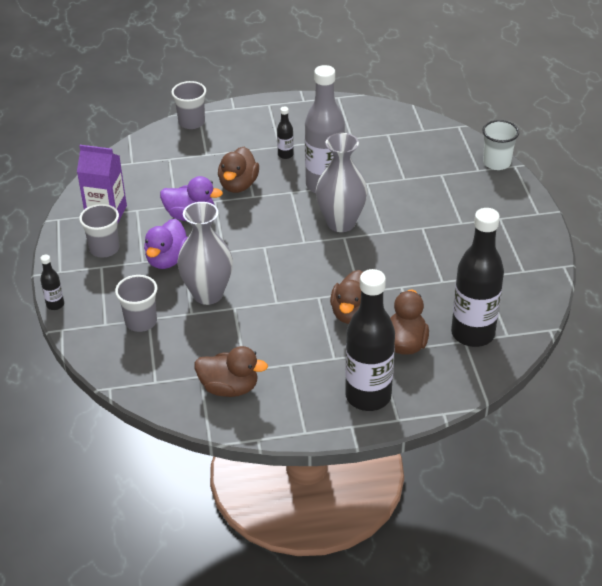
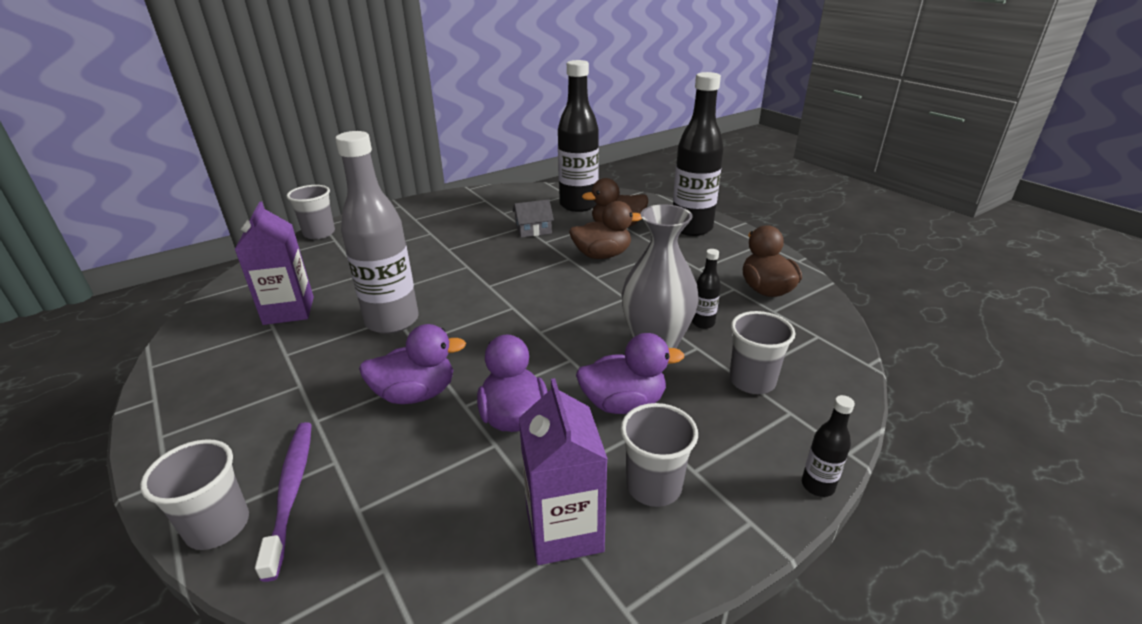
camera: 115 degrees left, 10 degrees down
(196, 141) = (291, 491): none -> purple toothbrush
(238, 185) = (416, 394): brown duck -> purple duck
(285, 155) = (324, 372): black bottle -> black bottle (703, 323)
(341, 223) = (464, 293): grey vase -> none
(370, 144) = (289, 310): none -> purple carton
(430, 285) = (533, 230): none -> grey house
(496, 163) = (319, 233): white cup -> grey cup

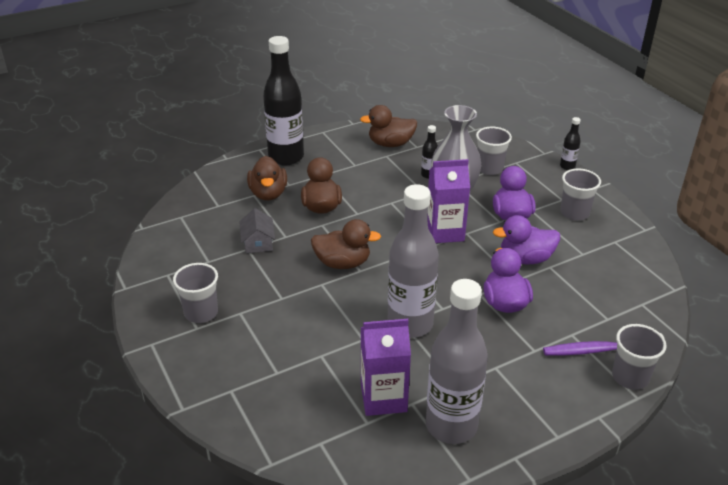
camera: 85 degrees left, 5 degrees up
(227, 353) = (451, 425): none -> grey bottle
(319, 233) = (207, 408): grey cup -> grey cup (201, 313)
(501, 275) = (343, 263): none -> brown duck
(564, 530) = (607, 243): purple carton -> purple carton (445, 232)
(578, 205) = (211, 211): black bottle -> none

